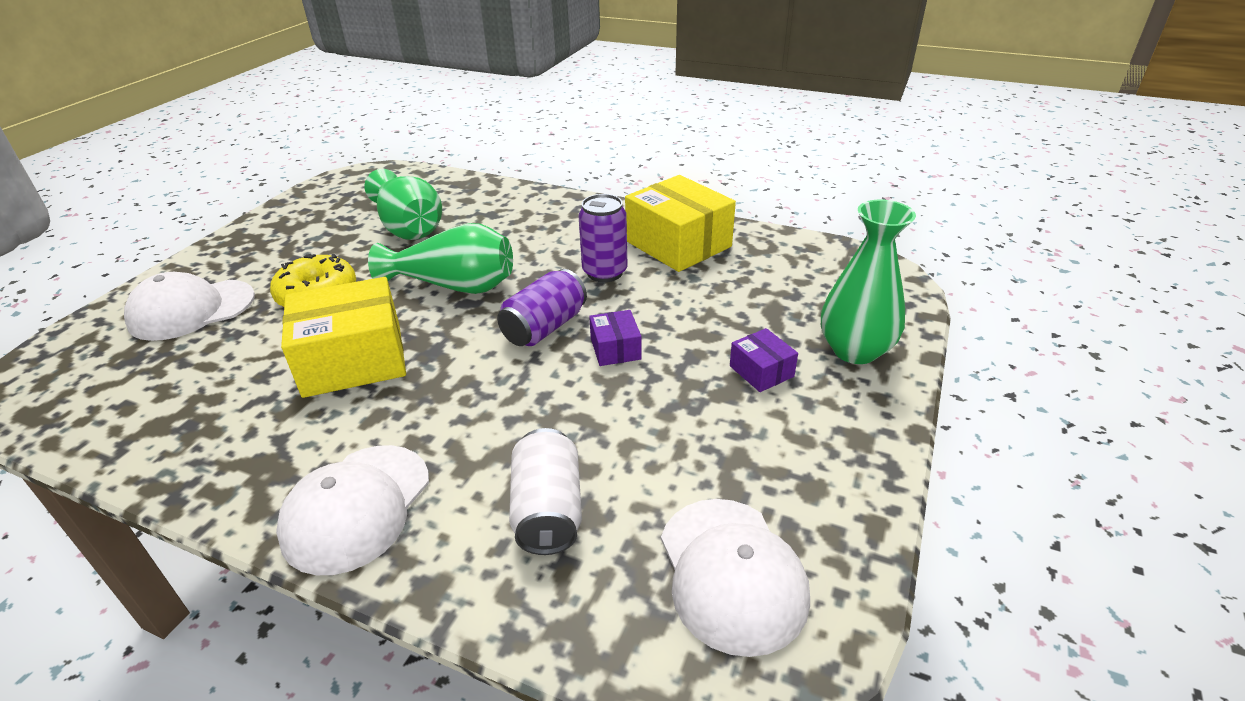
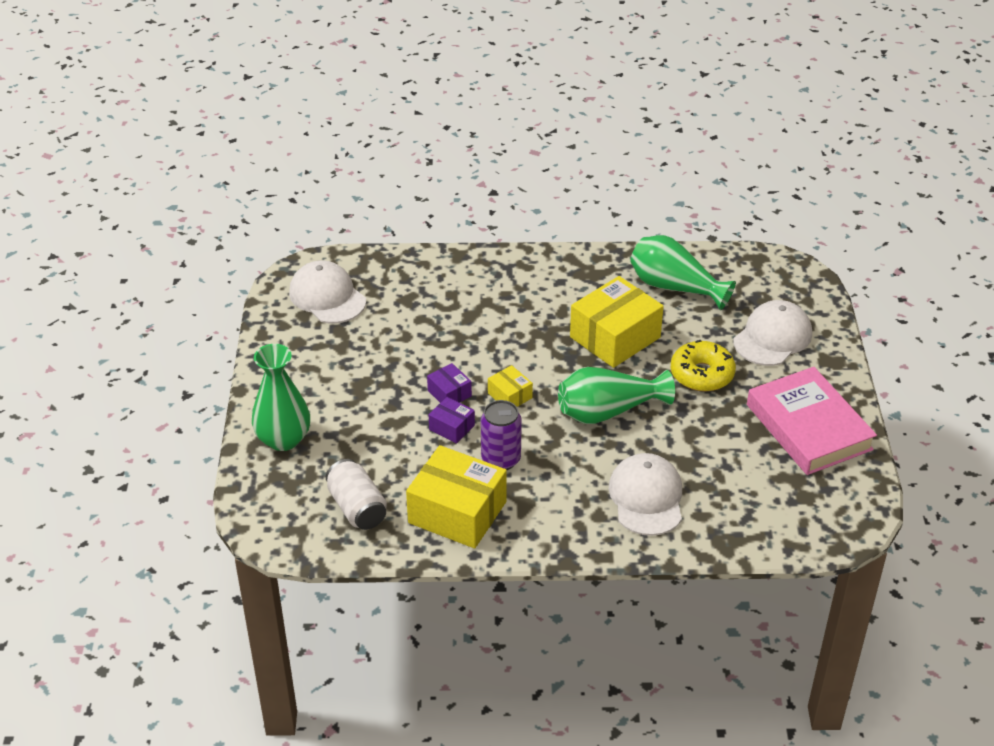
camera: 155 degrees right, 5 degrees up
(294, 231) = (808, 427): none -> pink book
(356, 507) = (523, 271): white cap -> white cap (646, 497)
(408, 226) = (716, 462): green vase -> green vase (674, 287)
(544, 327) = (510, 395): purple can -> yellow box
(548, 510) = (428, 296): white can -> white can (357, 508)
(761, 371) = (344, 404): purple box -> purple box (452, 427)

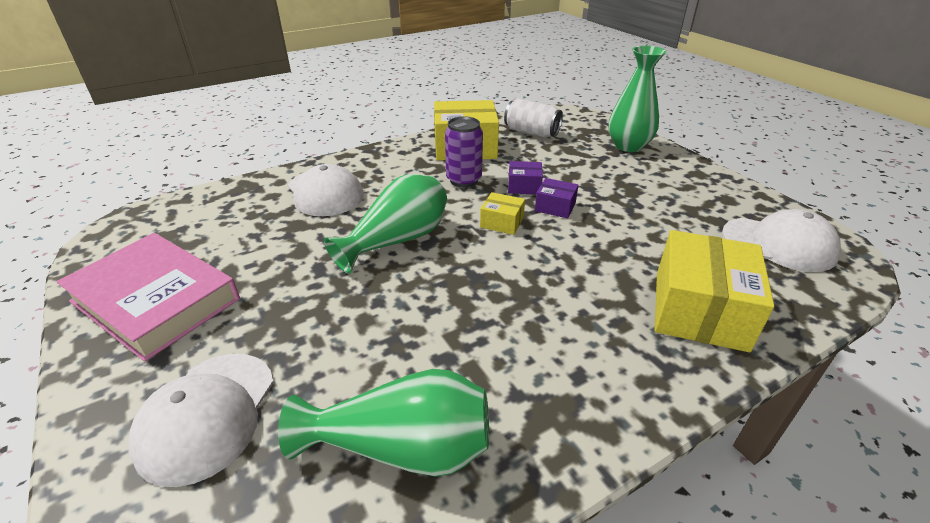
camera: 150 degrees right, 5 degrees down
(615, 337) = (442, 321): yellow box -> yellow box (699, 310)
(702, 374) = (307, 315): yellow donut -> none

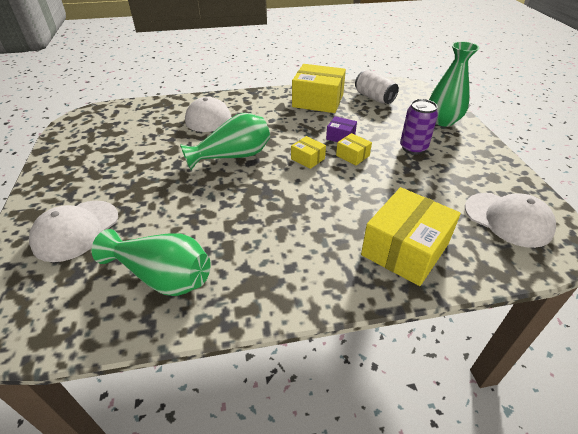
camera: 20 degrees right, 5 degrees up
(155, 300) = (82, 162): pink book -> none
(463, 180) = (301, 124): purple can -> purple can (413, 148)
(555, 207) = (352, 155): purple box -> yellow box

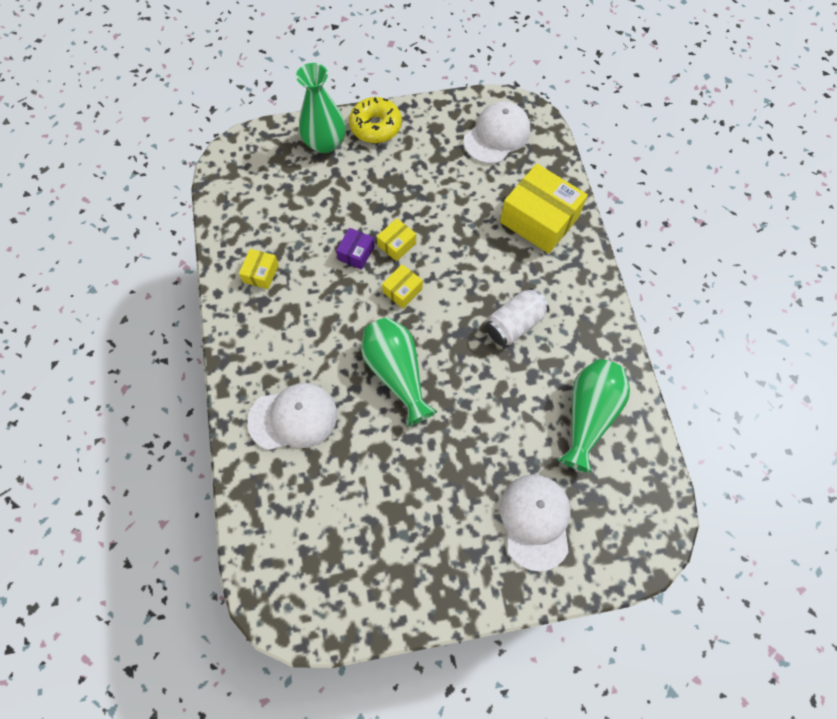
camera: 90 degrees left, 25 degrees up
(76, 230) = (535, 521): white cap -> white cap turned 120 degrees counterclockwise
(318, 101) = (261, 273): yellow box -> yellow box, size x0.48
(374, 98) = (259, 205): white can -> white can (514, 324)
(413, 148) = (382, 184): purple can -> none
(474, 144) = (376, 126): none -> yellow donut

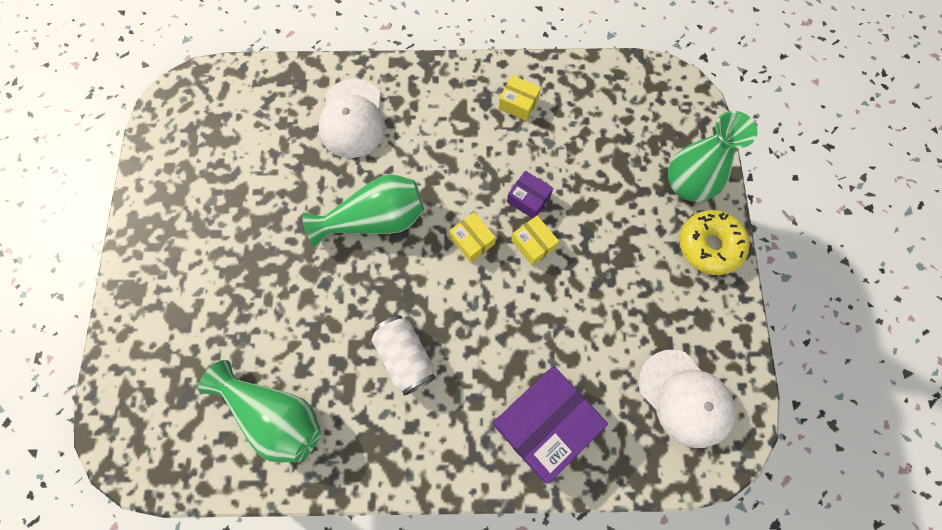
camera: 100 degrees right, 5 degrees up
(535, 521) = (183, 327): white cap -> none
(539, 219) = (544, 424): yellow box -> purple box

